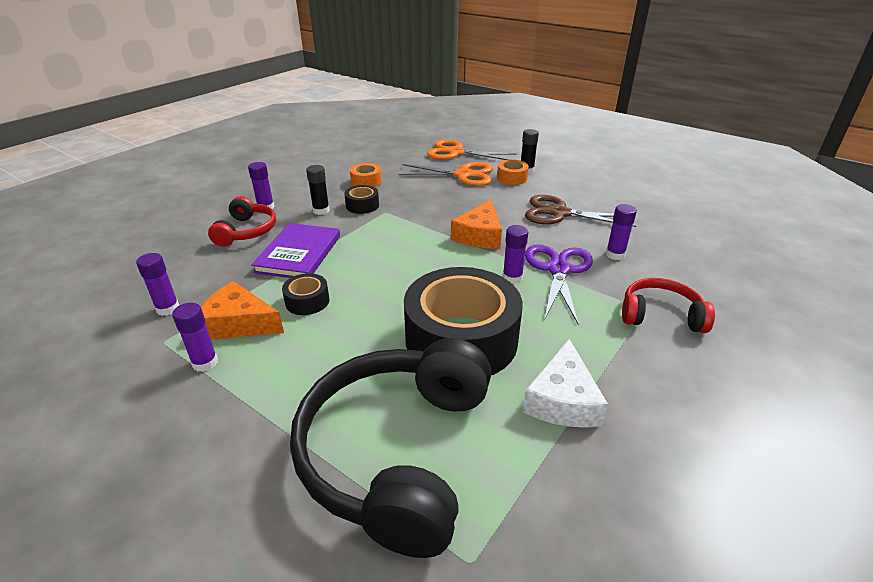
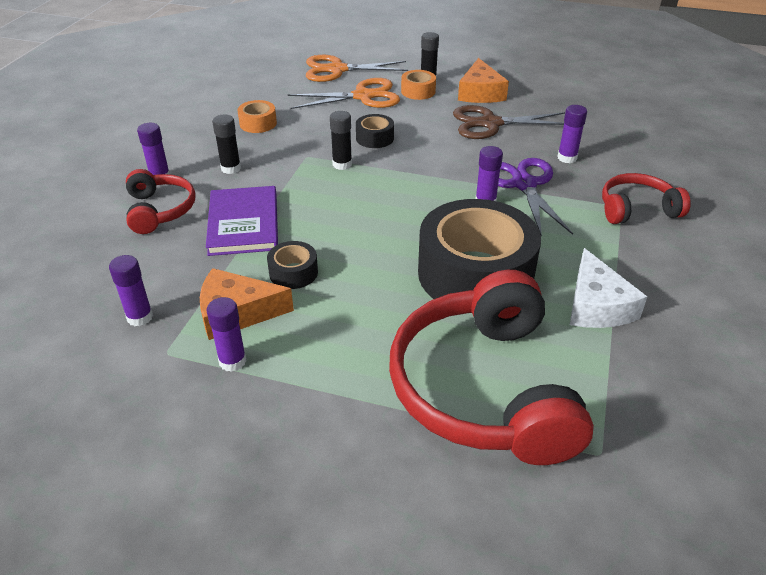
camera: 20 degrees left, 5 degrees up
(362, 205) = (274, 153): black tape -> black tape (375, 138)
(398, 452) = (485, 388): black headphones -> red headphones
(409, 223) = (342, 164): none -> black glue stick
(479, 235) = (425, 163): orange cheese -> orange cheese (480, 93)

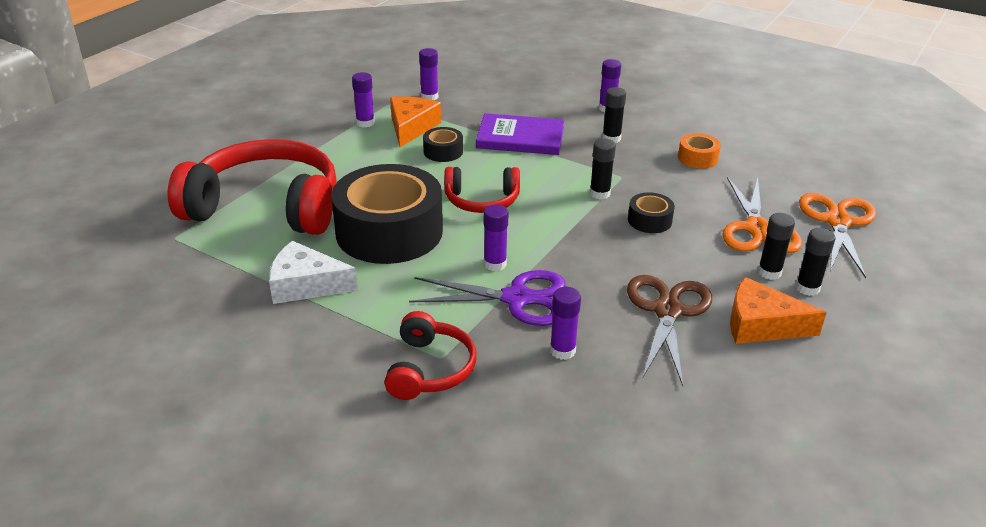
camera: 105 degrees right, 5 degrees down
(159, 210) = (555, 106): red headphones -> red headphones (482, 200)
(418, 91) = (769, 272): orange tape -> black glue stick

